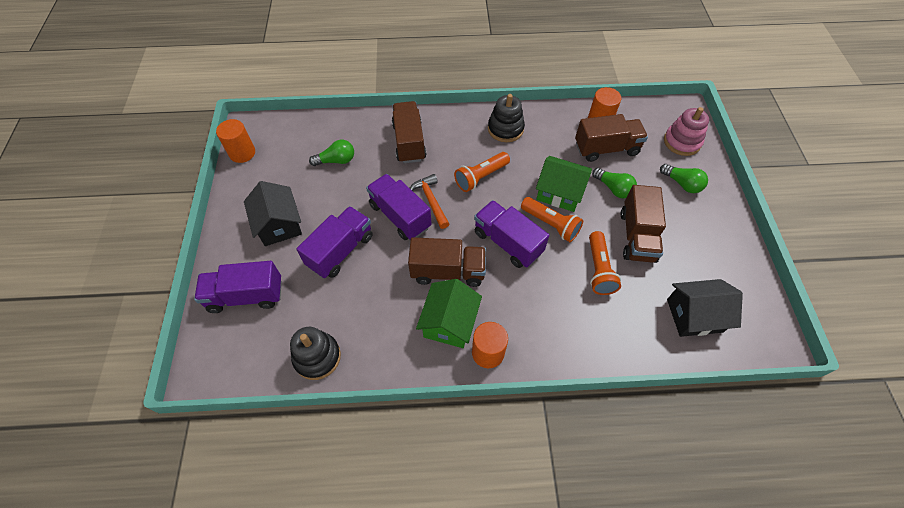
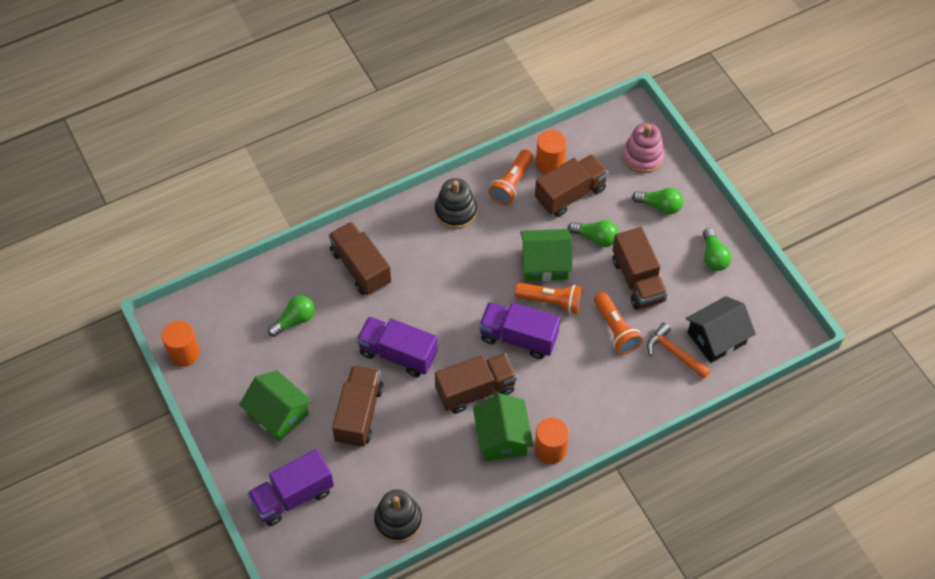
camera: 25 degrees left, 0 degrees up
(279, 224) = (278, 414): black house -> green house
(340, 251) = (359, 414): purple truck -> brown truck
(431, 200) = (420, 325): orange hammer -> orange hammer (674, 353)
(481, 177) = (457, 278): orange flashlight -> orange flashlight (511, 184)
(717, 242) = (713, 257): none -> green light bulb

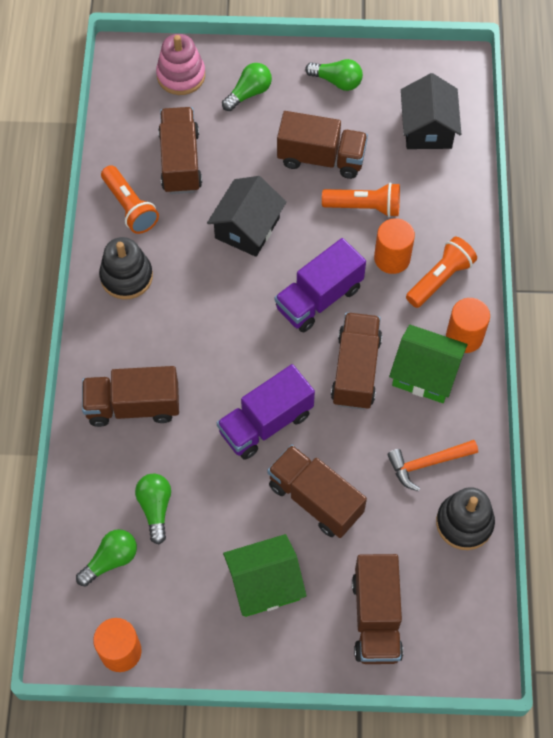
camera: 60 degrees left, 5 degrees up
(293, 496) = (376, 617): purple truck -> brown truck
(545, 263) = (247, 228): green house -> black house
(550, 163) = (130, 159): orange cylinder -> orange cylinder (392, 258)
(551, 302) = (296, 246): orange flashlight -> orange flashlight (440, 279)
(595, 238) = (248, 167): green light bulb -> green light bulb (111, 560)
(674, 353) = (422, 172): orange hammer -> orange hammer (427, 463)

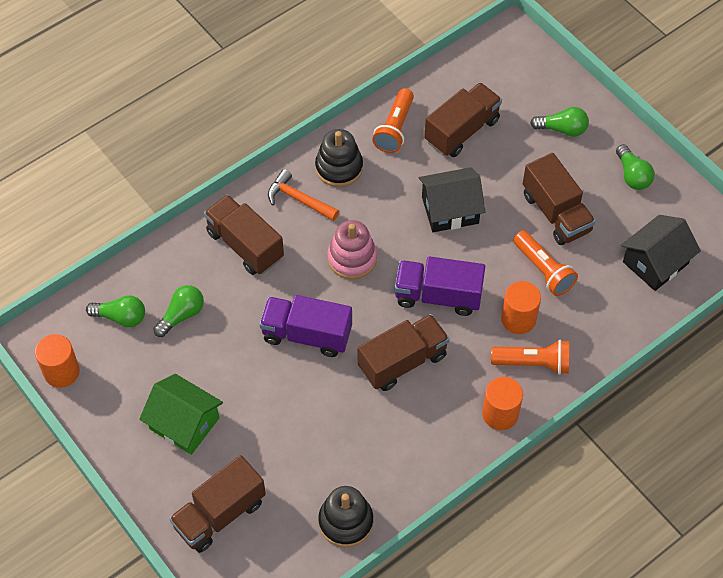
camera: 50 degrees right, 5 degrees down
(181, 75) = (532, 79): pink stacking toy -> pink stacking toy (352, 258)
(315, 499) = (276, 409): brown truck -> none
(425, 373) = (443, 409): green house -> none
(427, 463) = (371, 462): orange hammer -> orange hammer (299, 199)

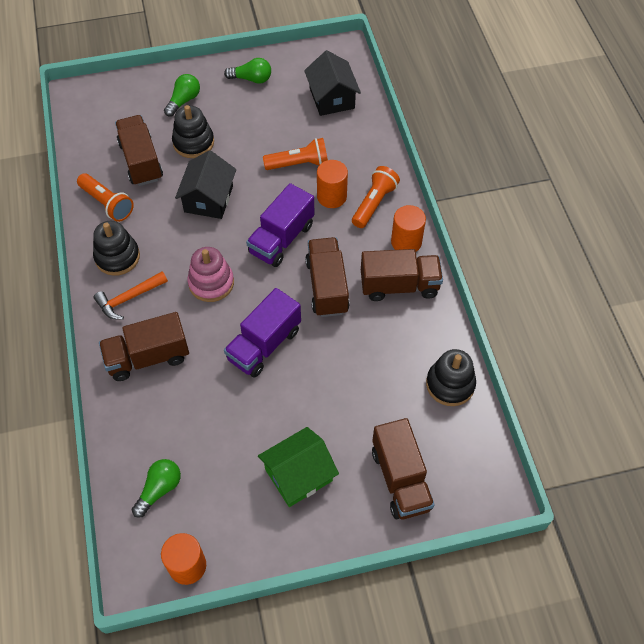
camera: 65 degrees left, 0 degrees up
(181, 315) = (188, 436): green light bulb -> none
(513, 164) = (193, 142): none -> black stacking toy
(556, 213) = (254, 136): brown truck -> brown truck (399, 285)

